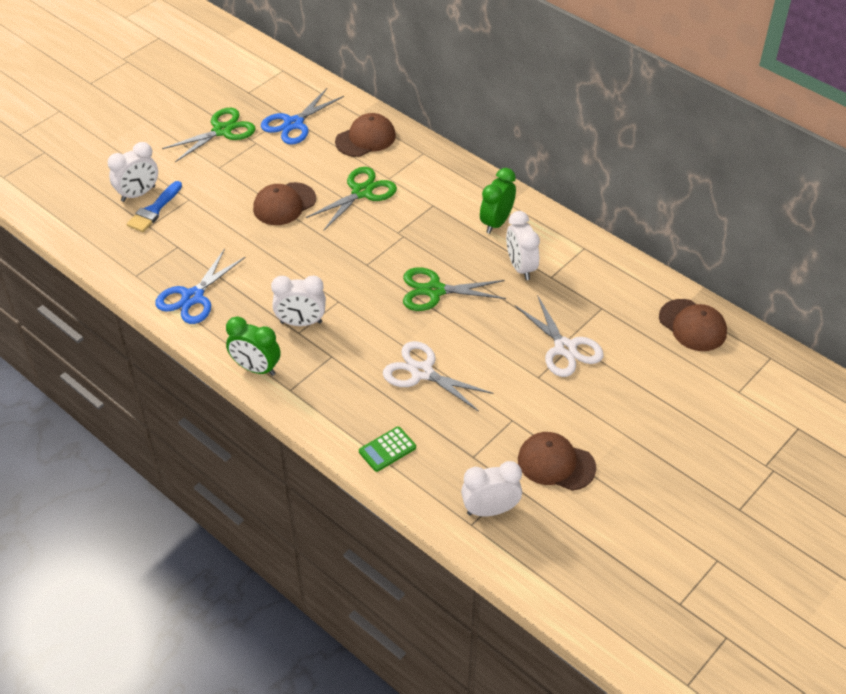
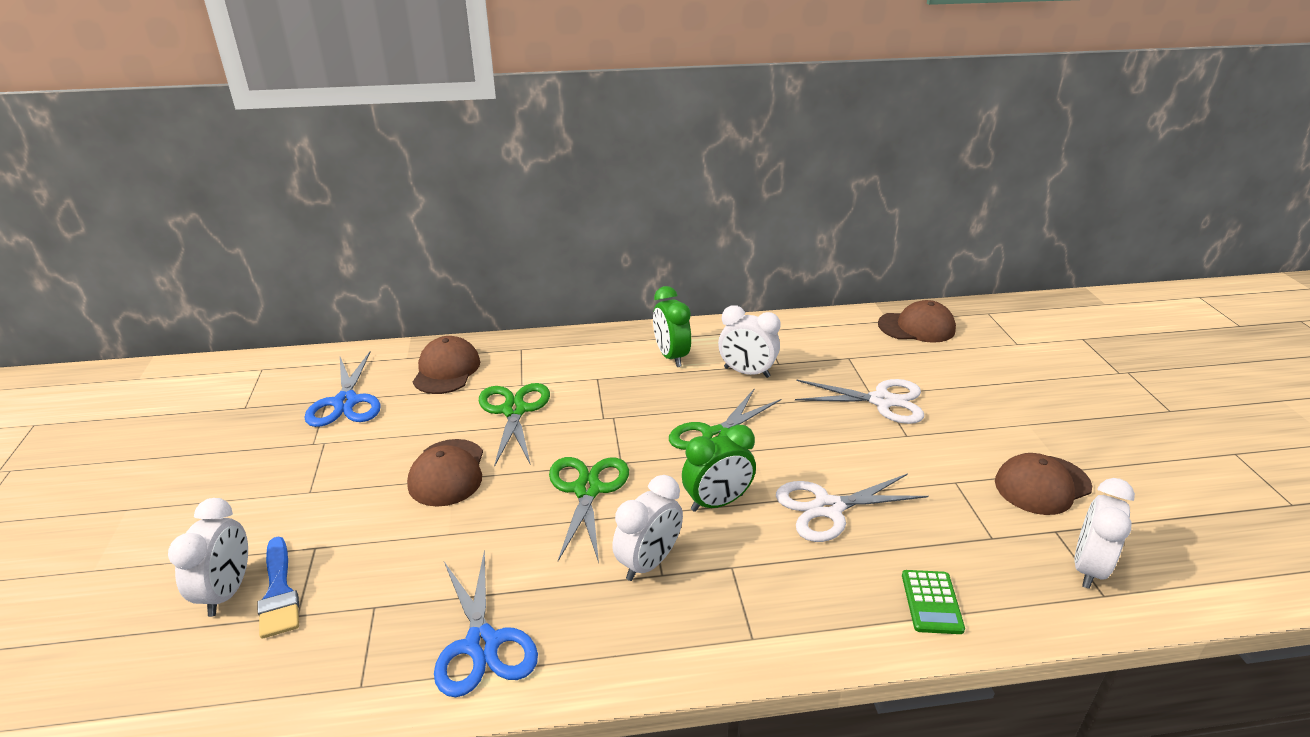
camera: 50 degrees left, 15 degrees down
(222, 131) = (261, 457): green scissors -> green scissors (587, 490)
(256, 368) = (682, 651): green clock -> green clock (717, 502)

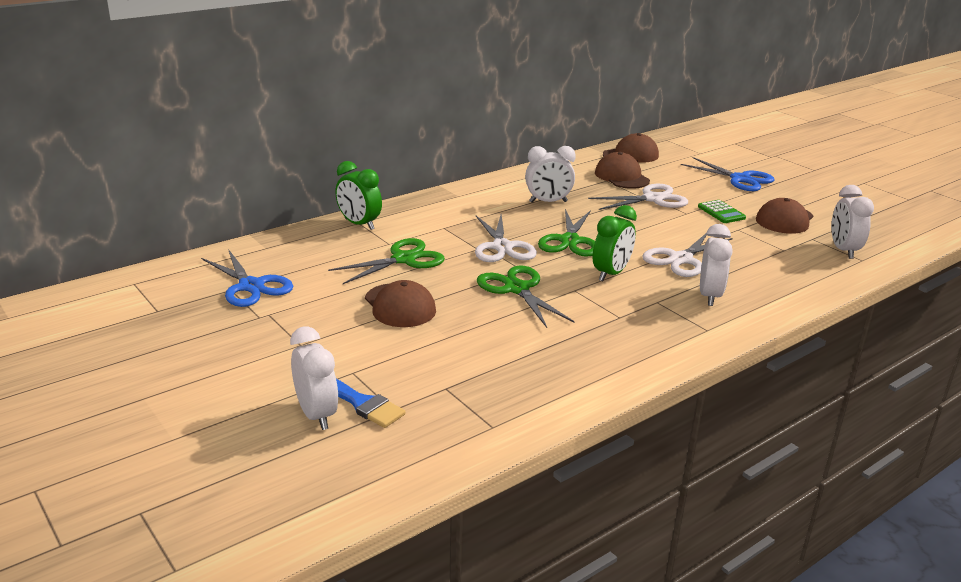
camera: 30 degrees left, 5 degrees down
(446, 370) = (313, 248): brown cap -> brown cap (621, 177)
(482, 644) = (548, 382): blue scissors -> blue scissors (740, 179)
(514, 410) = (404, 259): green scissors -> green scissors turned 90 degrees clockwise
(631, 424) = (502, 247): none -> white scissors
(648, 563) = (604, 314): white clock -> white clock (709, 296)
(671, 356) = (483, 204): green clock -> green clock (359, 224)
(931, 602) = (783, 286): green calculator -> green calculator (721, 212)

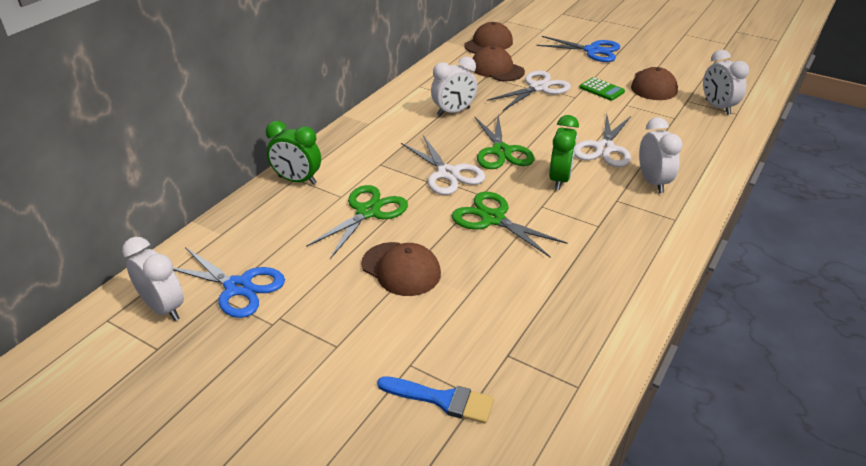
camera: 20 degrees left, 10 degrees up
(316, 415) = (410, 430): white clock -> white clock (164, 308)

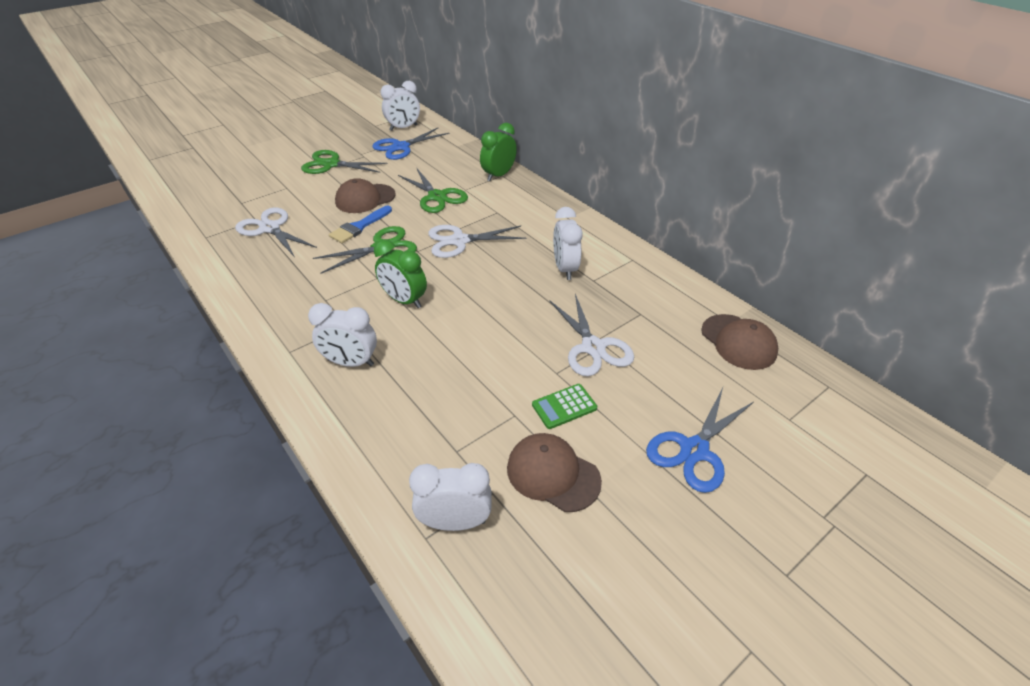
camera: 110 degrees right, 5 degrees up
(442, 400) = (252, 192): blue brush -> blue brush (359, 227)
(497, 69) = (657, 327): brown cap -> none
(501, 152) = (473, 279): green scissors -> green scissors (331, 164)
(604, 148) = (432, 352): white scissors -> white scissors (270, 228)

